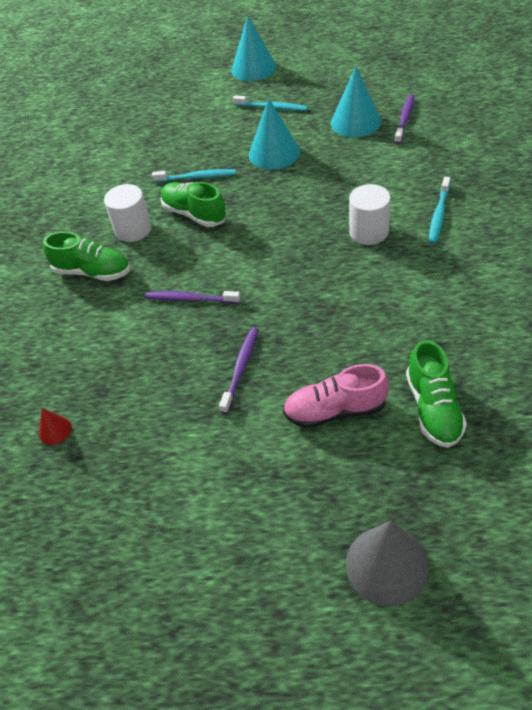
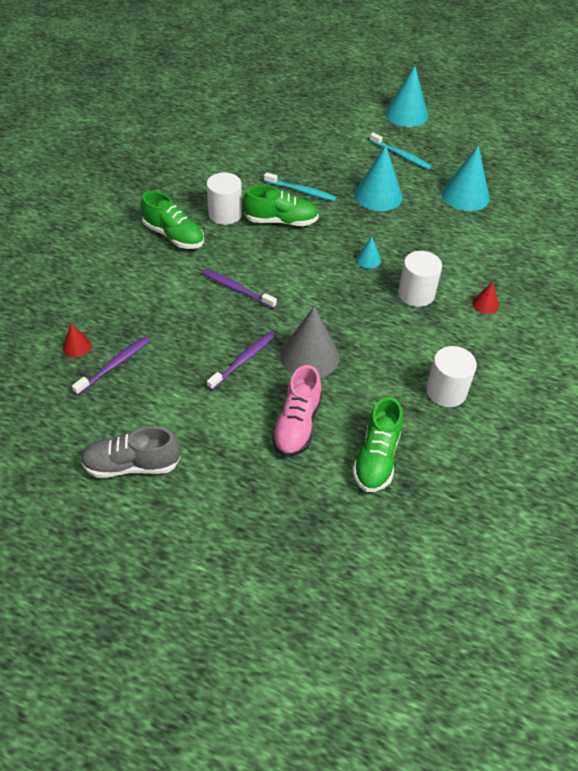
camera: 15 degrees right, 0 degrees up
(190, 532) = (131, 465): none -> grey shoe
(194, 214) = (281, 221): green shoe -> green shoe turned 120 degrees clockwise
(303, 217) = (368, 259): none -> turquoise cone
(335, 410) = (297, 425): pink shoe -> pink shoe turned 90 degrees counterclockwise
(387, 565) = (263, 557): grey cone -> grey cone (310, 356)
(405, 119) = (511, 209): purple toothbrush -> purple toothbrush (115, 365)
(438, 215) = (485, 304): turquoise toothbrush -> red cone
(456, 313) = (446, 391): none -> white cylinder

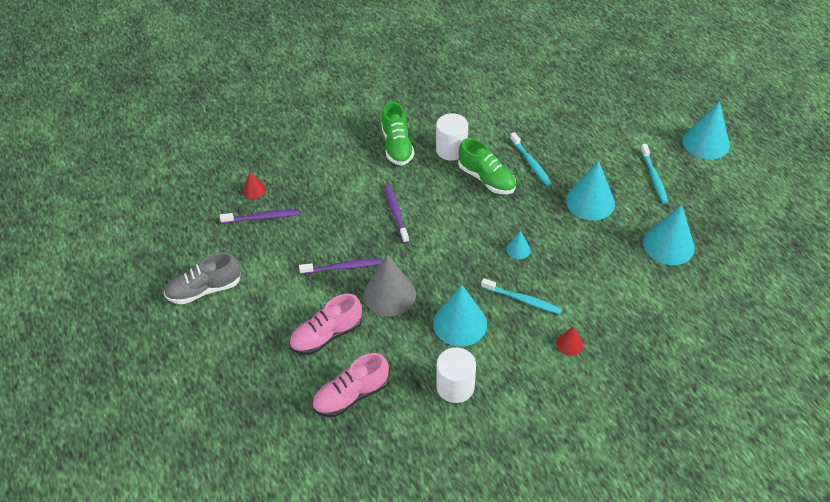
camera: 45 degrees right, 0 degrees up
(131, 465) = (204, 290): grey shoe -> grey shoe turned 60 degrees counterclockwise
(376, 458) = (351, 395): green shoe -> pink shoe
(392, 342) = (460, 323): none -> turquoise cone
(416, 294) = (523, 300): white cylinder -> turquoise toothbrush

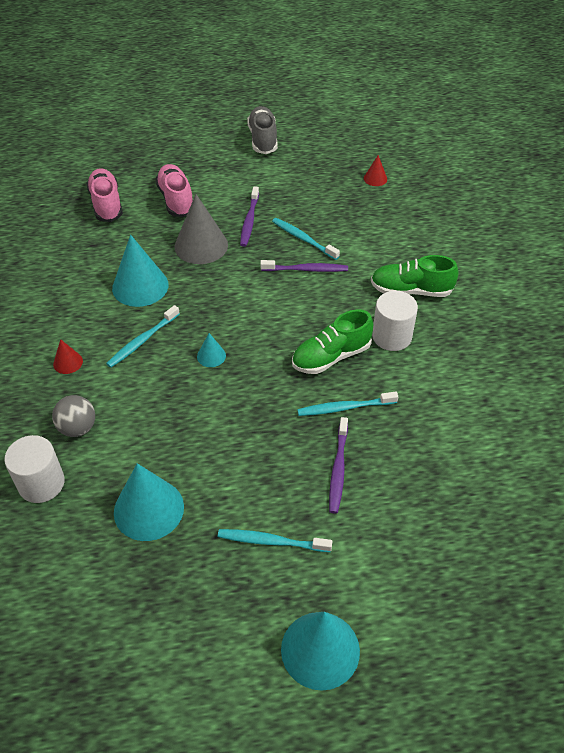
camera: 105 degrees right, 0 degrees up
(262, 217) = (336, 179): purple toothbrush -> purple toothbrush (338, 469)
(356, 223) = (303, 239): none -> turquoise toothbrush
(455, 386) = (74, 267): white cylinder -> white cylinder (41, 483)
(590, 202) = (255, 449): turquoise cone -> none
(628, 311) = (78, 428): none -> grey ball

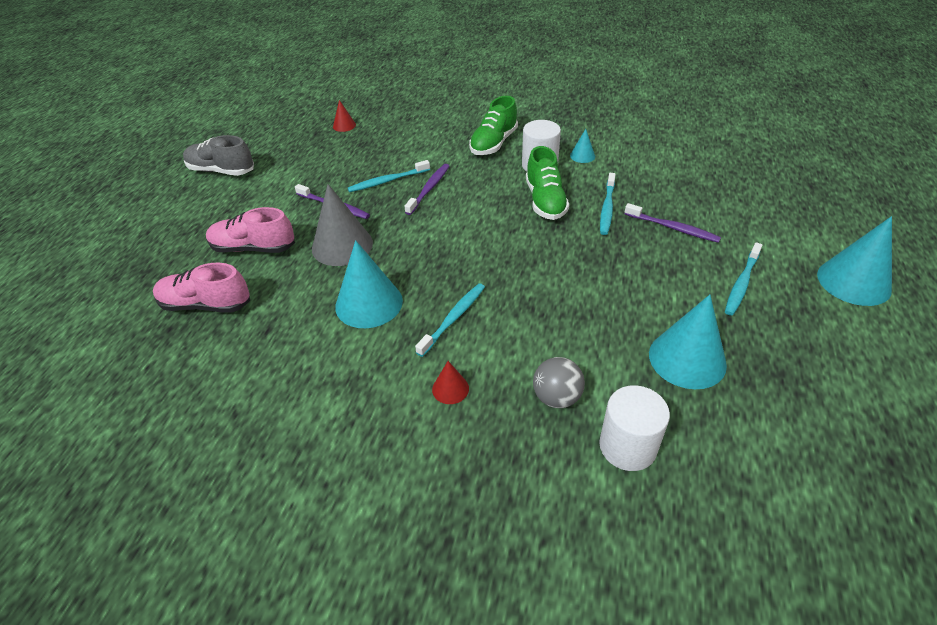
camera: 65 degrees left, 5 degrees down
(142, 341) = (454, 318): turquoise toothbrush -> turquoise toothbrush turned 120 degrees counterclockwise
(211, 356) = (504, 272): turquoise cone -> turquoise cone (582, 156)

